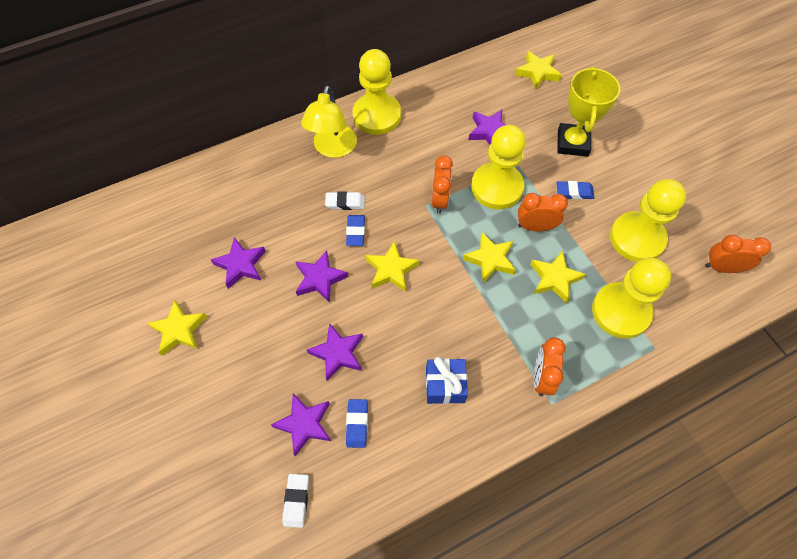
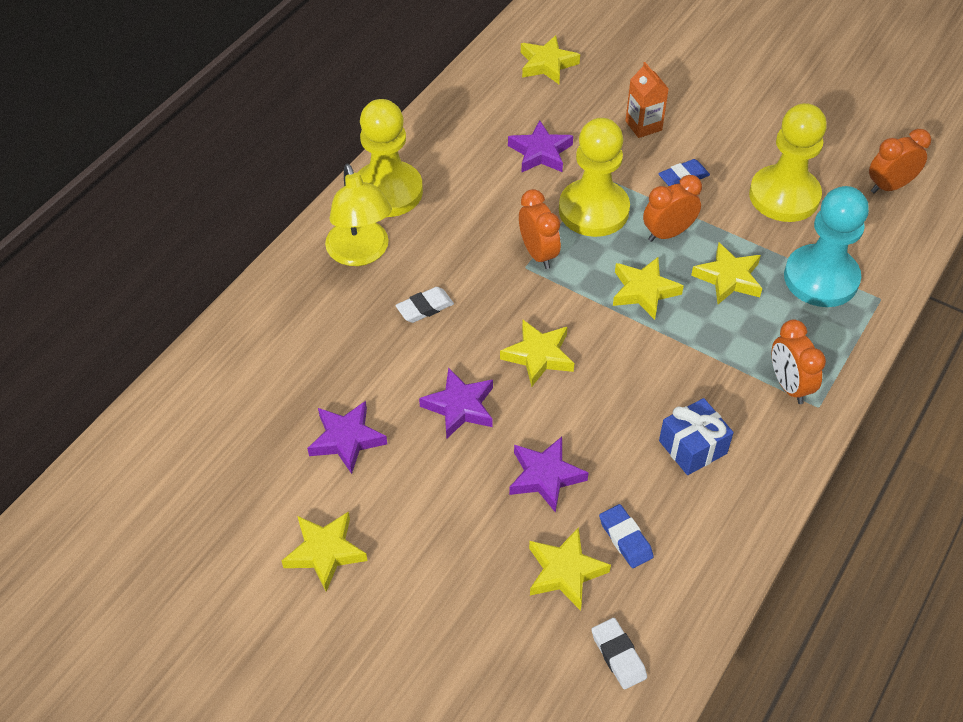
camera: 30 degrees left, 10 degrees down
(304, 424) = (565, 572): purple star -> yellow star
(355, 232) = (463, 334): blue eraser -> none
(572, 143) = (643, 125): yellow trophy -> orange carton
(621, 311) = (821, 278): yellow pawn -> turquoise pawn

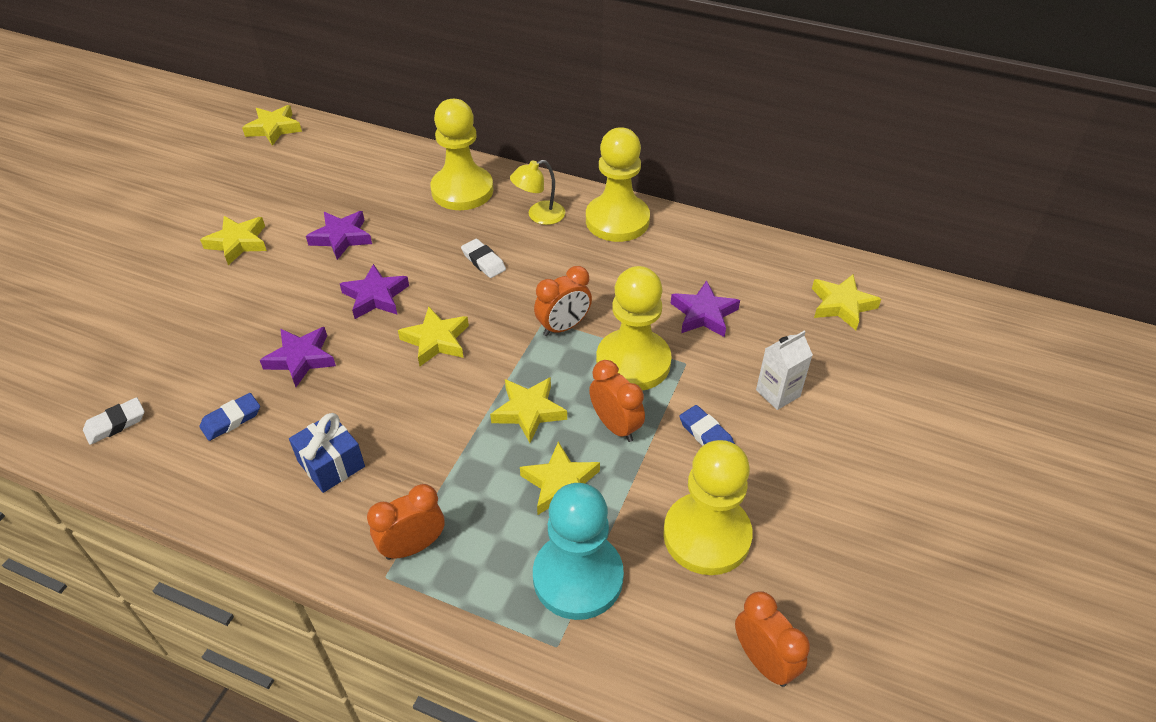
camera: 80 degrees right, 5 degrees down
(292, 317) = (462, 190): none -> yellow pawn
(361, 253) = (539, 216): yellow lamp -> yellow lamp, size x0.66
(565, 572) = (202, 381): yellow star -> yellow star (274, 129)
(643, 125) = (778, 393): orange carton -> white carton

